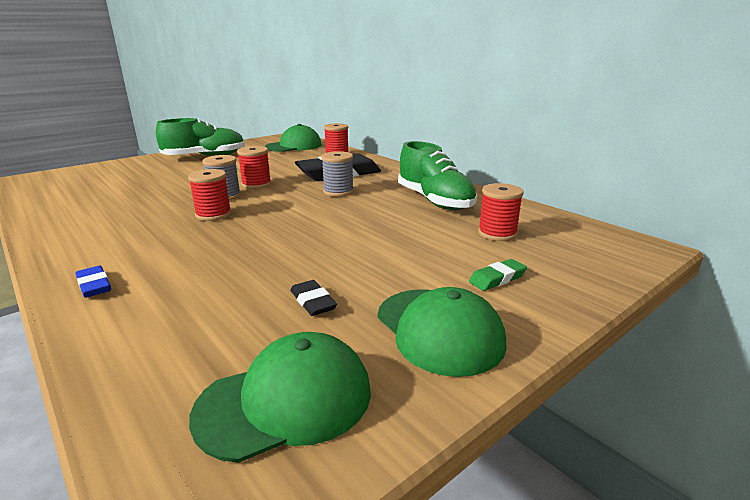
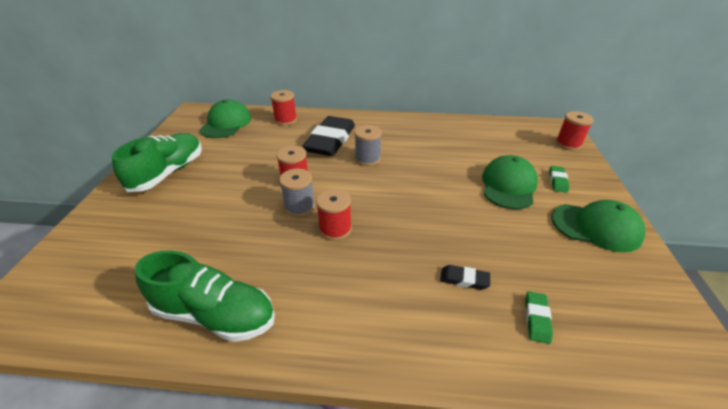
camera: 45 degrees left, 15 degrees up
(94, 285) = (410, 342): blue eraser -> none
(191, 336) = (536, 319): none -> green eraser
(286, 401) = (631, 309): green cap -> green cap (508, 185)
(313, 302) = (531, 251): black eraser -> black eraser (464, 279)
(434, 201) = (434, 138): green shoe -> green shoe (215, 314)
(497, 233) = (505, 149): red spool -> red spool (568, 144)

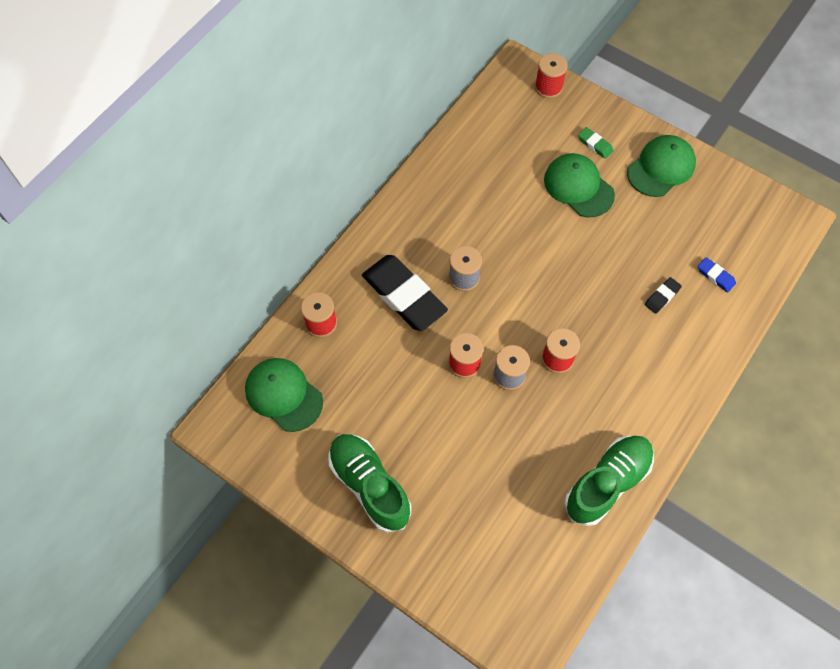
camera: 60 degrees left, 25 degrees up
(536, 319) = (715, 276): green eraser -> blue eraser

